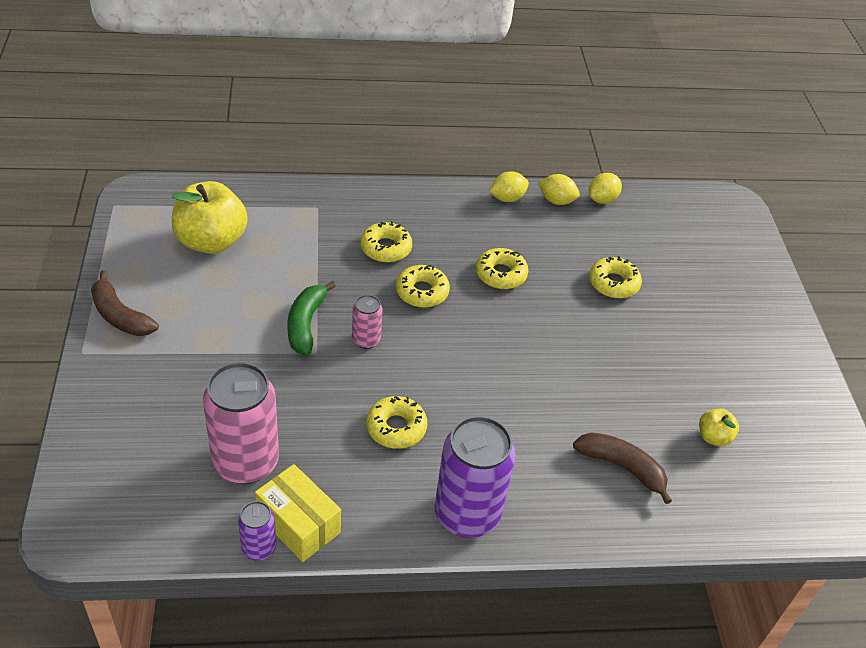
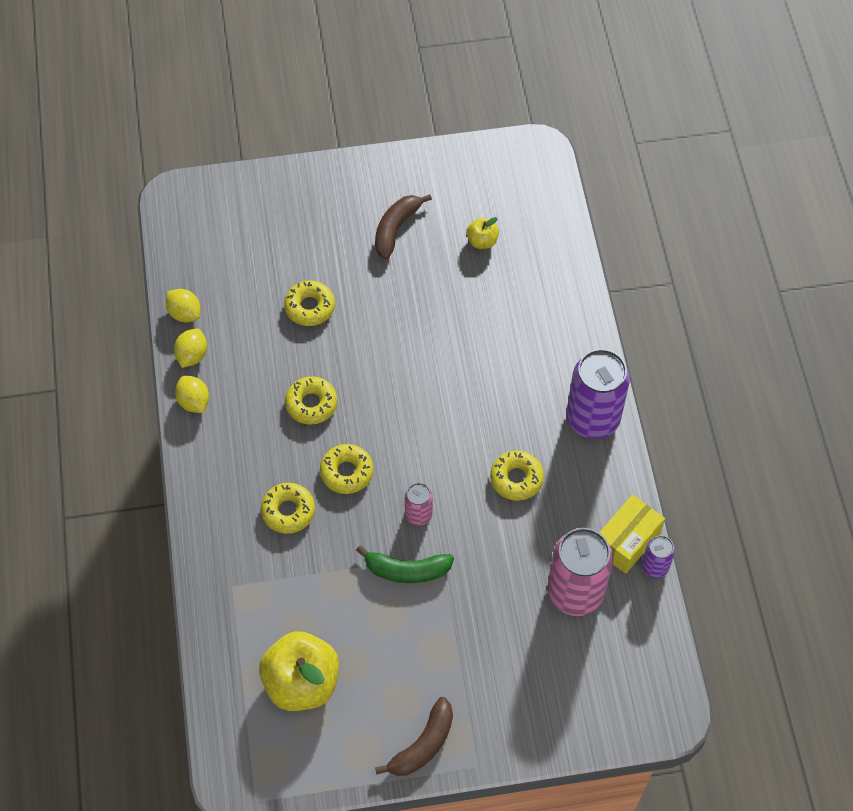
camera: 90 degrees left, 15 degrees up
(622, 467) = (525, 308): brown banana -> brown banana (396, 229)

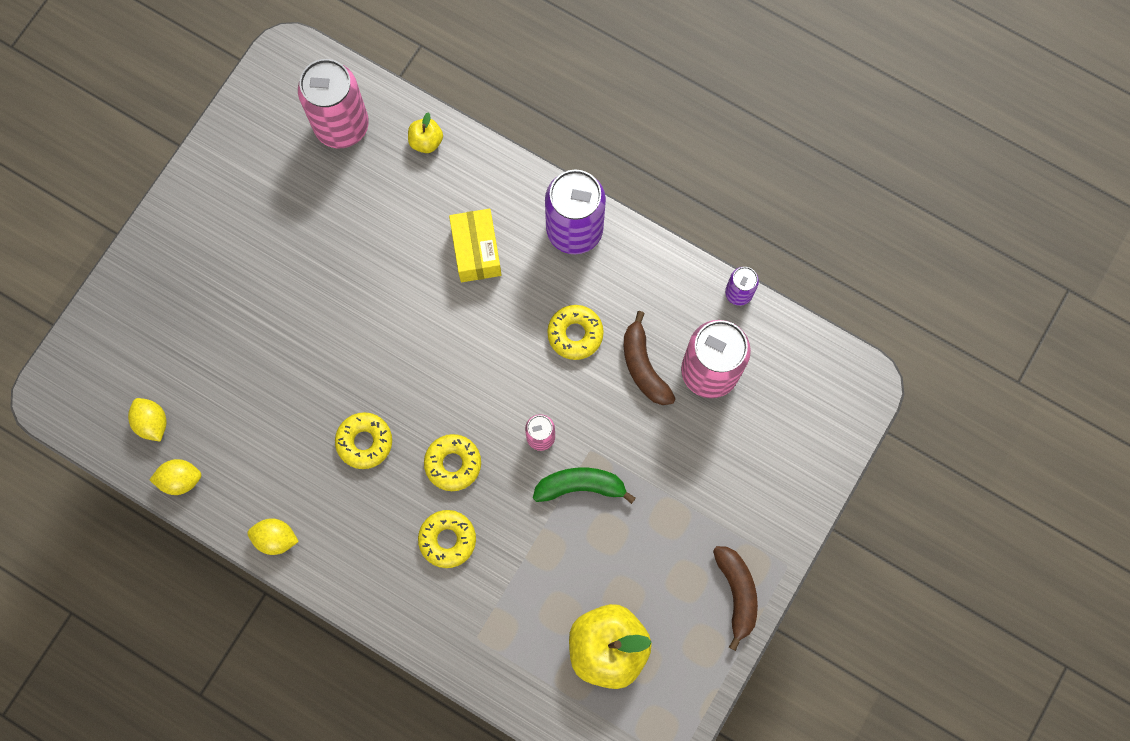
camera: 50 degrees left, 15 degrees up
(192, 355) = (229, 505): yellow lemon -> yellow lemon (152, 422)
(310, 307) = (270, 369): yellow donut -> none
(396, 229) = (258, 236): brown banana -> brown banana (643, 366)
(406, 570) = (581, 486): green banana -> green banana turned 135 degrees counterclockwise
(482, 241) = (334, 176): yellow apple -> yellow apple (426, 141)
(522, 218) = (342, 126): none -> pink can
(627, 541) = (700, 295): yellow box -> yellow box (476, 251)

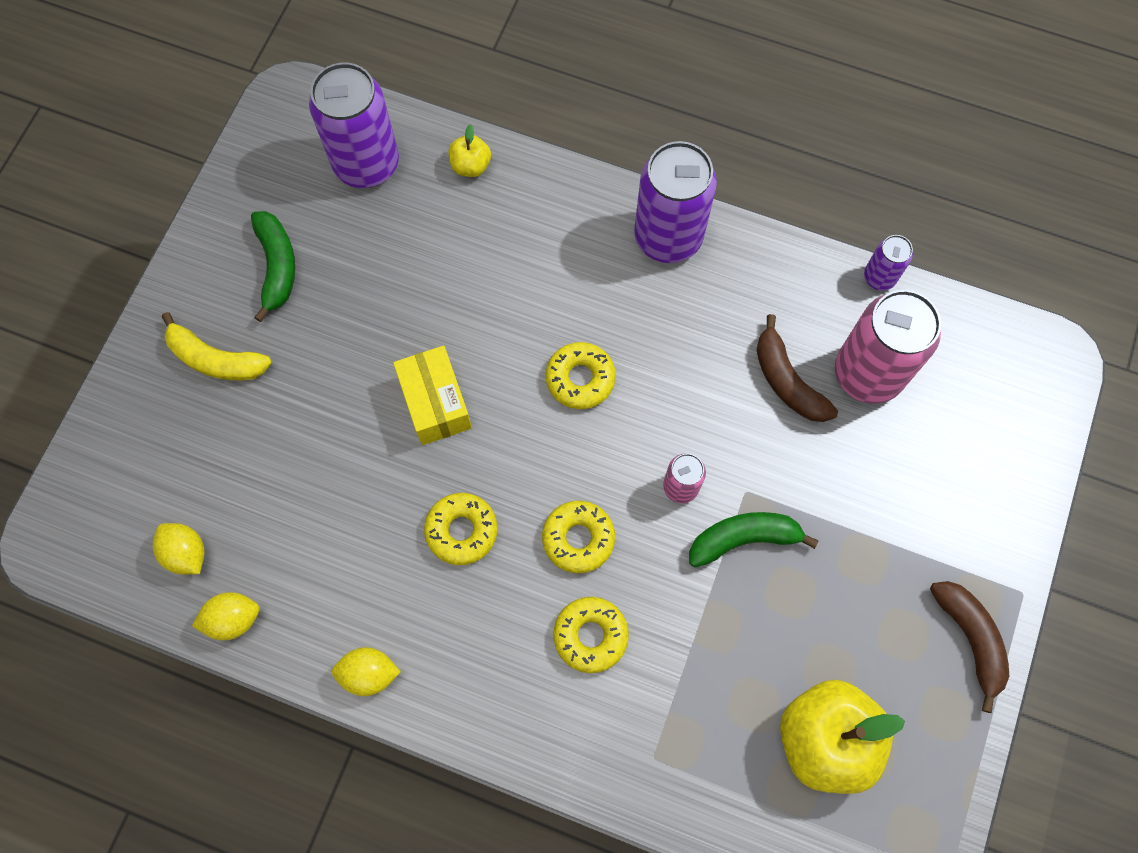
camera: 10 degrees left, 5 degrees down
(196, 271) = (215, 359): none -> yellow banana
(256, 202) = (277, 267): none -> green banana
(342, 126) = (366, 164): pink can -> purple can
(476, 251) = (555, 280): yellow box -> yellow box (435, 403)
(575, 334) = (695, 356): yellow donut -> yellow donut (580, 379)

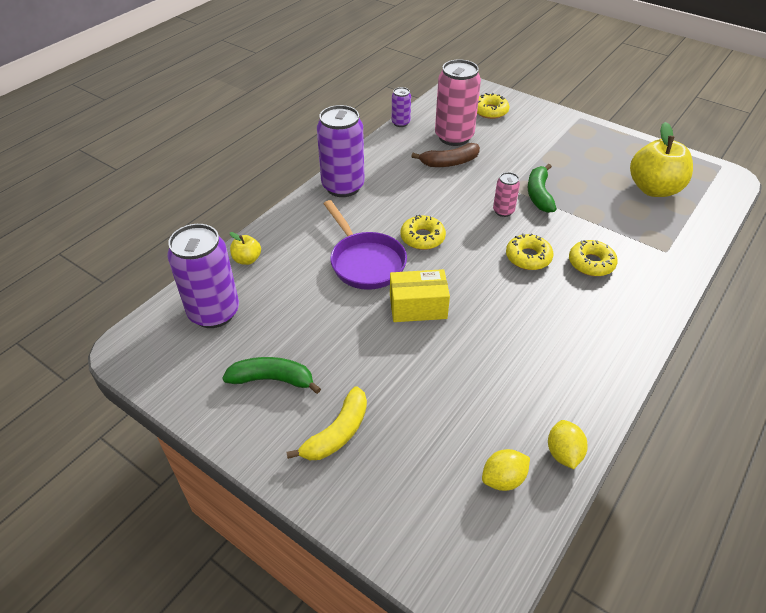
camera: 75 degrees left, 25 degrees down
(369, 674) = (611, 375): yellow lemon -> none
(461, 531) = (513, 309): yellow donut -> yellow donut (490, 111)
(506, 314) = (365, 262): none -> purple pan
(970, 639) = (602, 136): brown banana -> none

